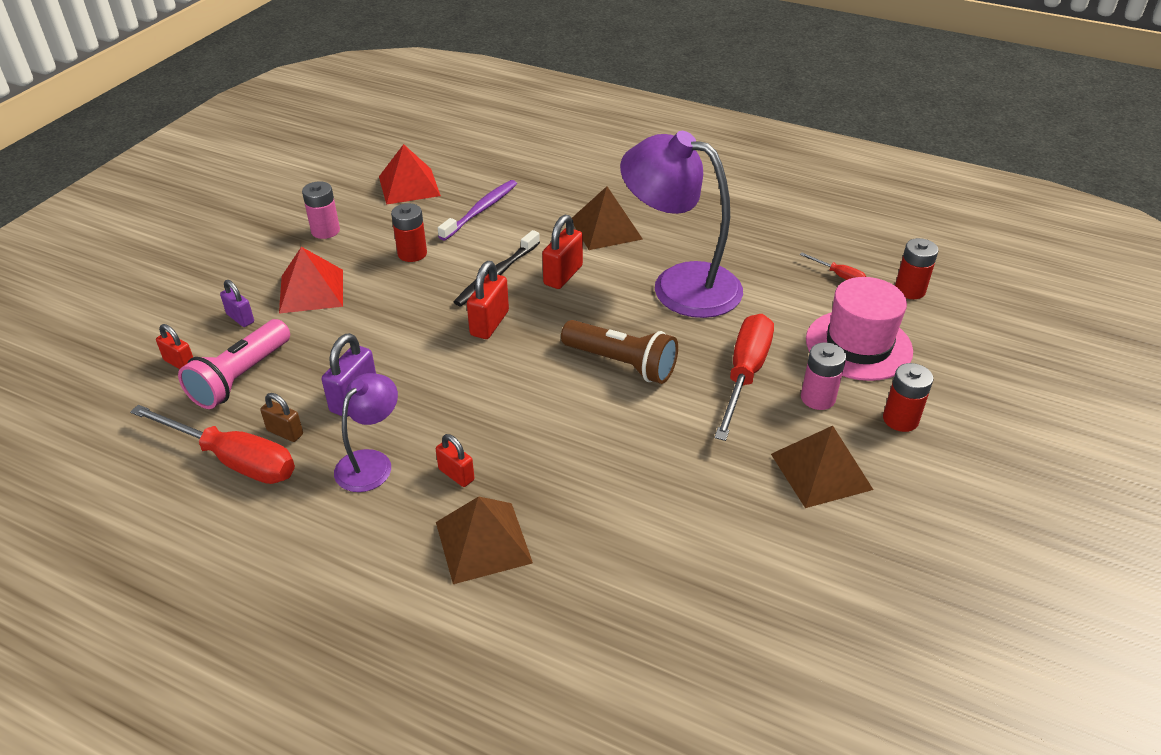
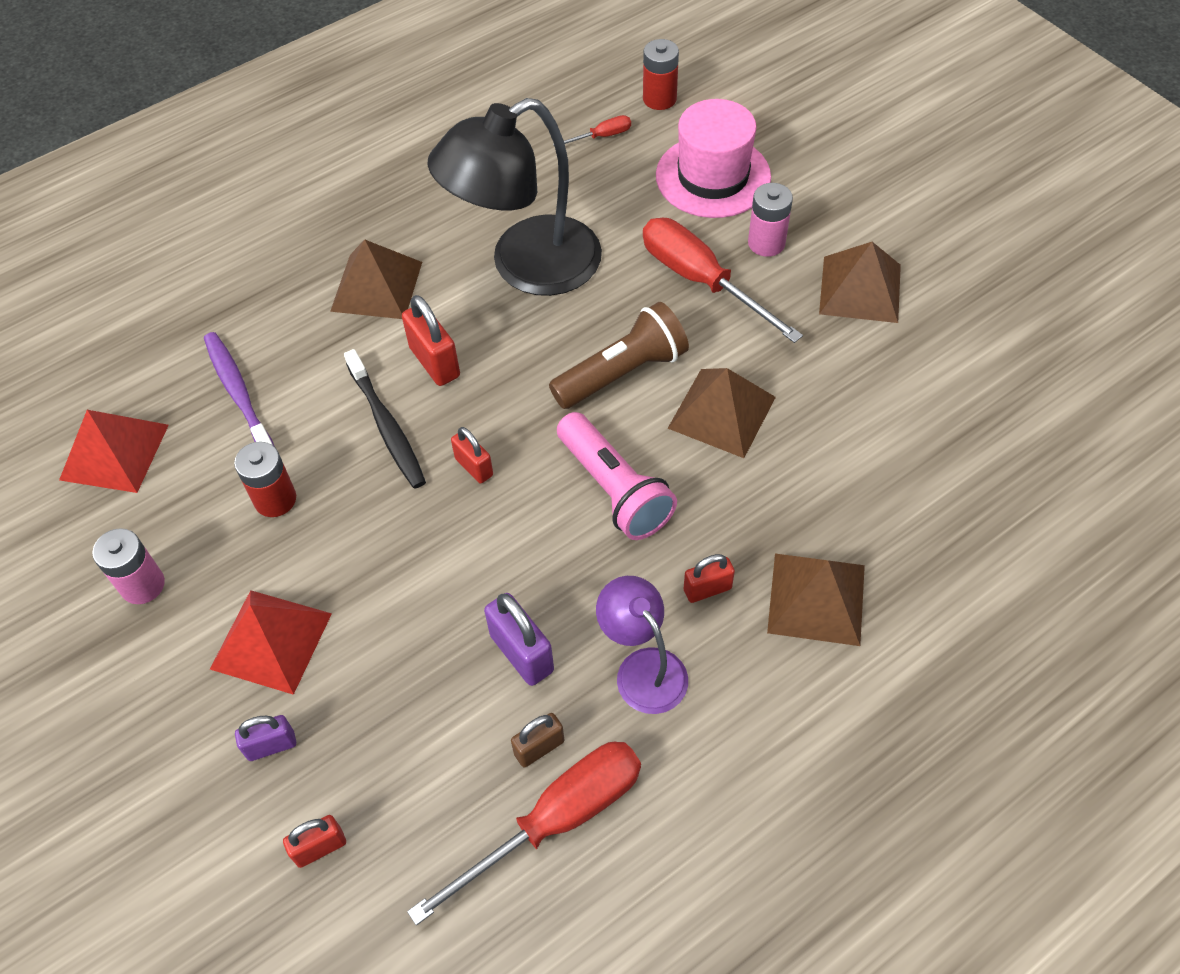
camera: 60 degrees left, 15 degrees up
(240, 377) = (400, 775): pink flashlight -> pink flashlight (614, 489)
(489, 323) = (474, 467): red padlock -> red padlock, size x0.64
(624, 428) = (721, 412): none -> brown pyramid
(679, 284) = (526, 266): purple lamp -> black lamp
(900, 419) = (827, 201): red battery -> none

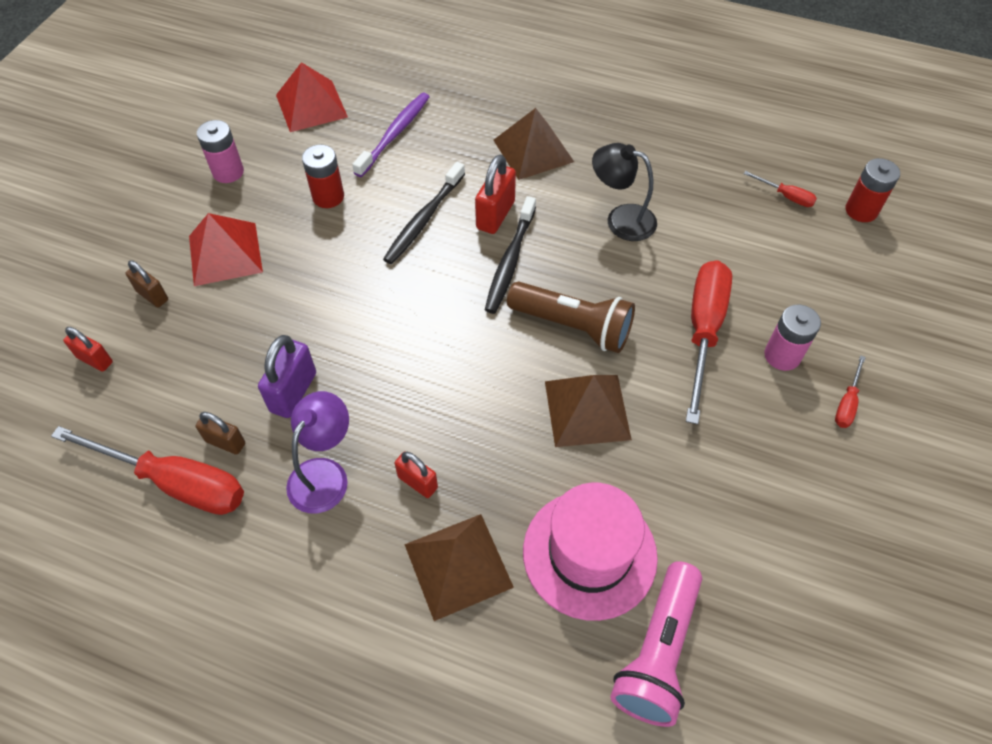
camera: 55 degrees right, 0 degrees up
(271, 745) = (152, 295): purple padlock -> brown padlock
(474, 467) = (425, 284): red padlock -> none
(504, 381) = (510, 261): none -> black toothbrush
(526, 266) = (621, 219): black lamp -> black lamp, size x0.53
(614, 489) = (465, 376): pink flashlight -> pink flashlight (657, 652)
(713, 176) = (816, 285): pink hat -> pink hat (589, 553)
(841, 230) = (847, 403): none -> red screwdriver
(860, 289) = (796, 448): brown pyramid -> none

